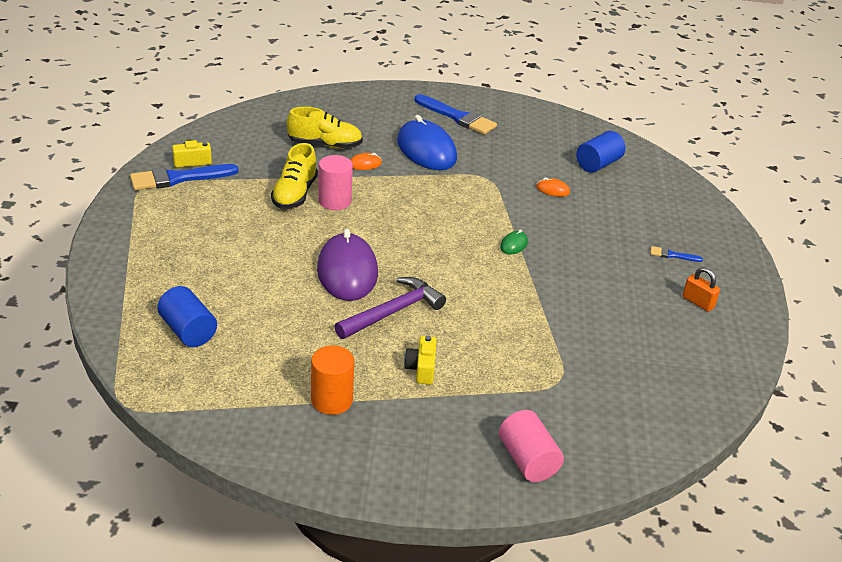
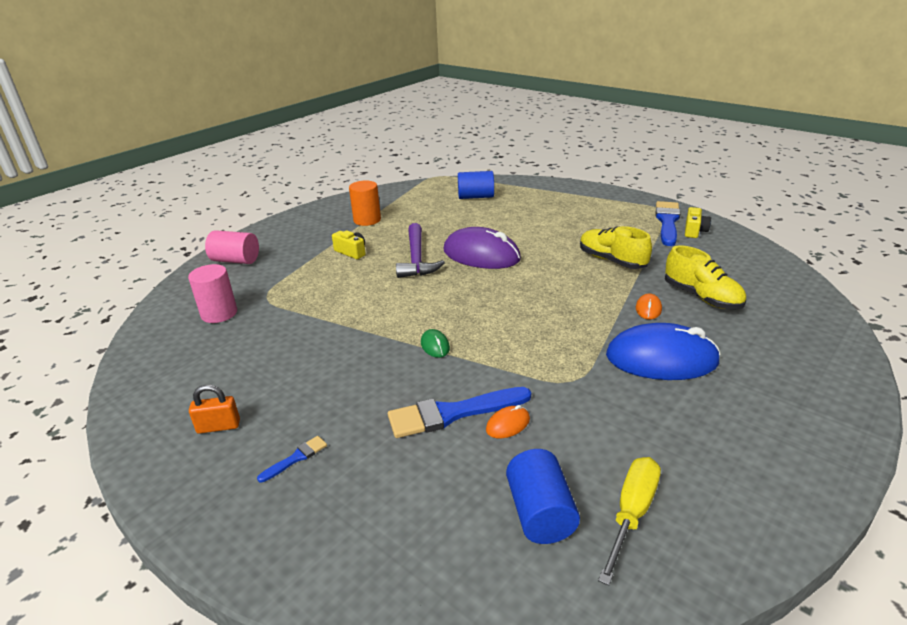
camera: 130 degrees right, 5 degrees down
(325, 145) = (701, 297): yellow shoe -> yellow shoe turned 75 degrees counterclockwise
(334, 201) = (587, 275): pink cylinder -> pink cylinder (219, 313)
(457, 117) = (750, 421): blue brush -> blue brush (453, 413)
(565, 141) = (631, 513): none -> yellow screwdriver

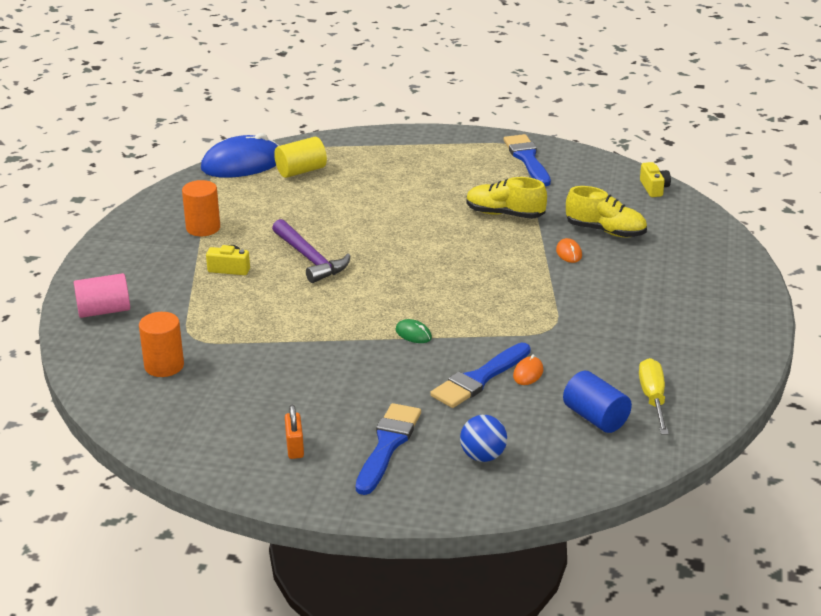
camera: 30 degrees left, 0 degrees up
(218, 426) = (295, 447): orange padlock -> orange padlock turned 60 degrees counterclockwise
(219, 313) = (164, 366): pink cylinder -> orange cylinder
(296, 458) = (387, 445): blue brush -> blue brush, size x2.14
(371, 514) = (483, 456): none -> blue ball
(476, 197) = (301, 171): blue cylinder -> yellow cylinder
(481, 255) = (373, 238): purple mouse -> none
(661, 359) = (606, 292): blue mouse -> blue mouse (242, 164)
(694, 231) = (559, 164): yellow camera -> yellow camera (654, 188)

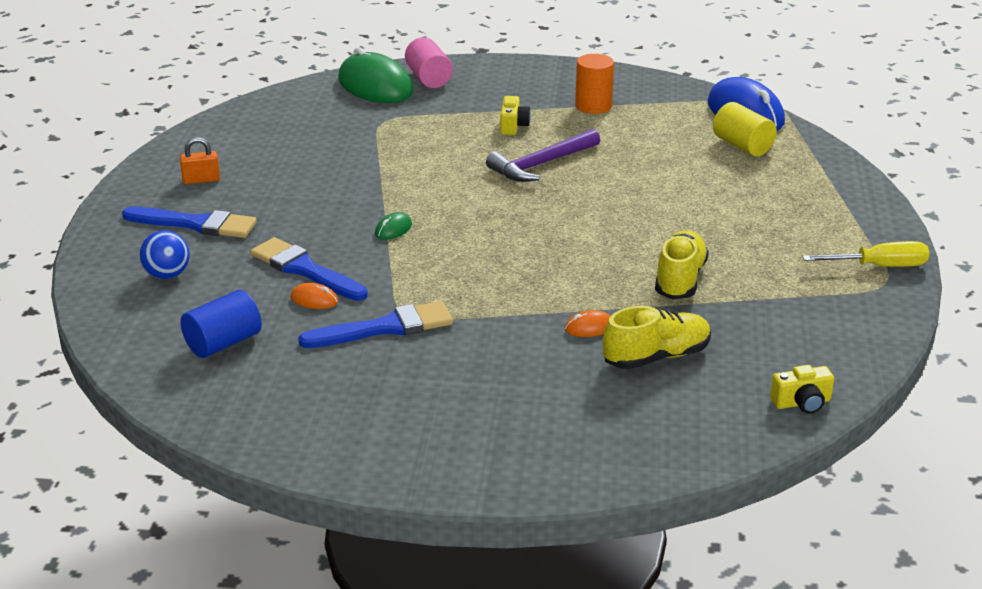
camera: 85 degrees right, 0 degrees up
(108, 343) = (375, 86): none -> green mouse
(164, 366) = (337, 112): orange cylinder -> none
(527, 159) = (847, 295): blue brush -> blue brush (385, 328)
(605, 231) = (656, 357): yellow shoe -> yellow shoe turned 135 degrees counterclockwise
(653, 398) = (256, 383): yellow screwdriver -> yellow screwdriver (879, 266)

